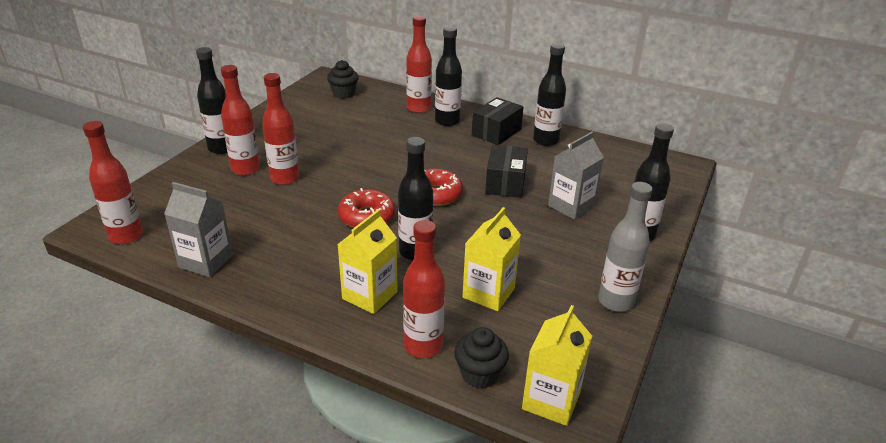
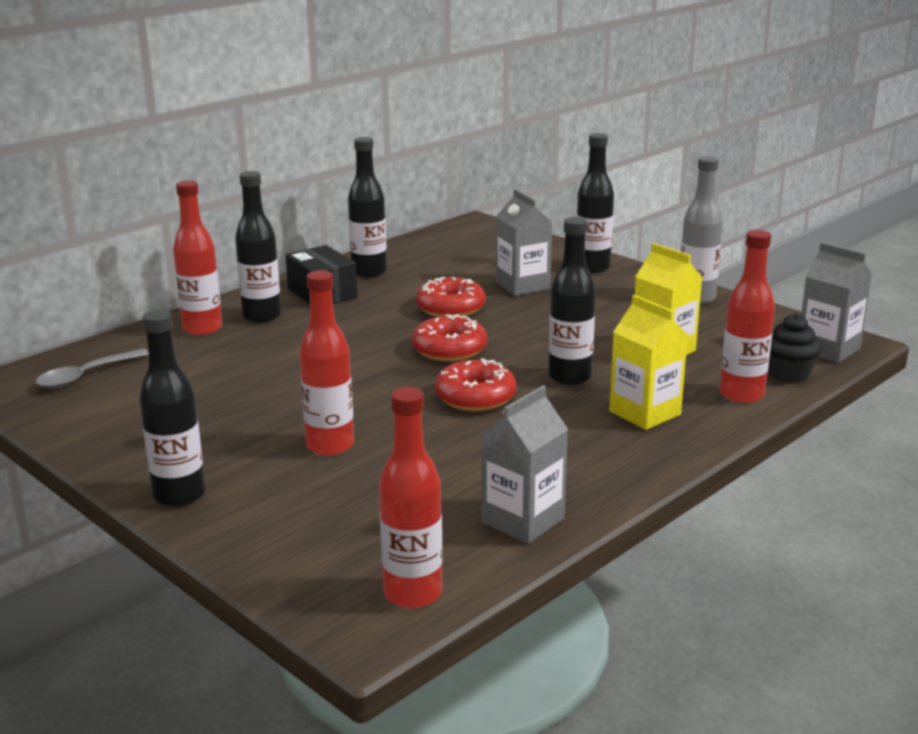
camera: 70 degrees left, 10 degrees down
(245, 169) = (273, 477): red bottle -> none
(343, 94) = (86, 376): black cupcake -> grey spoon
(505, 183) = (450, 308): black box -> red donut
(551, 401) = (828, 349): yellow carton -> grey carton

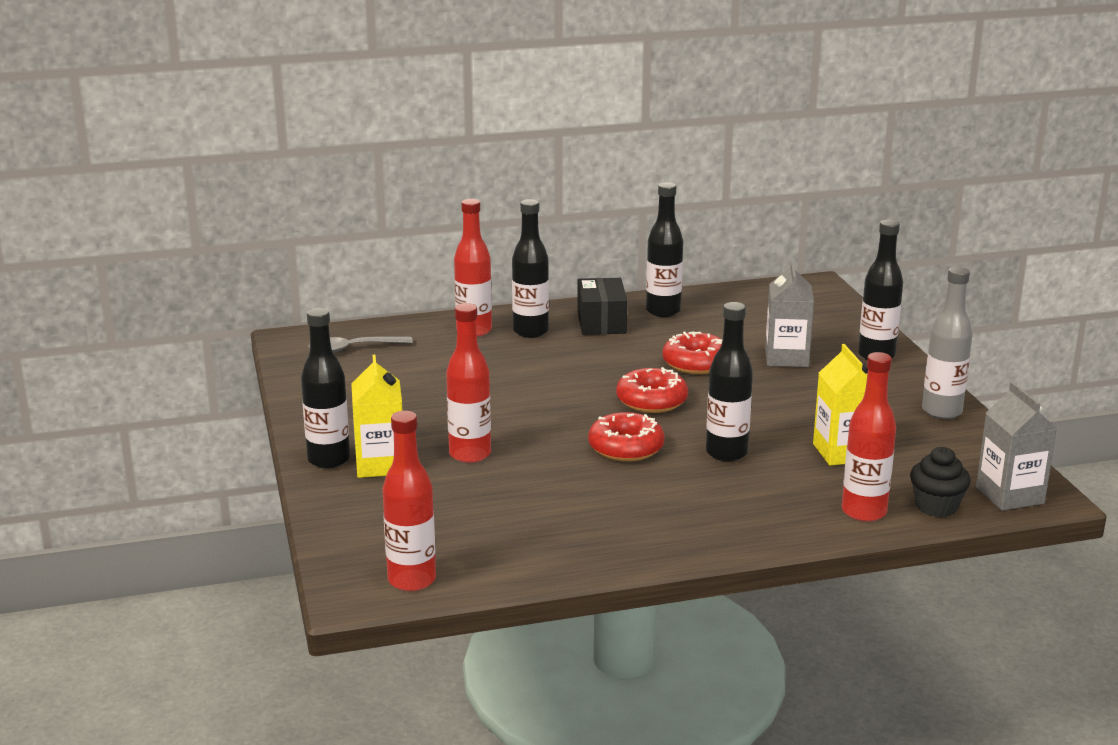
camera: 30 degrees right, 0 degrees up
(523, 521) = (549, 555): grey carton -> none
(645, 413) = (754, 502): yellow carton -> yellow carton (380, 465)

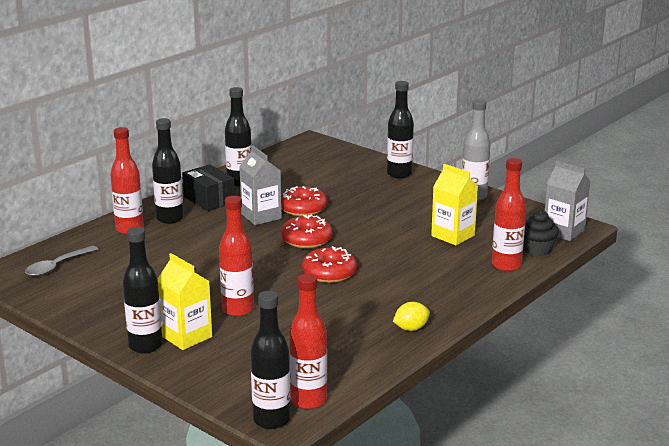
camera: 35 degrees left, 0 degrees up
(634, 545) = (411, 328): none -> yellow lemon
(726, 453) = (391, 257): black bottle -> black bottle (271, 420)
(786, 358) = (351, 190): grey carton -> grey carton (261, 216)

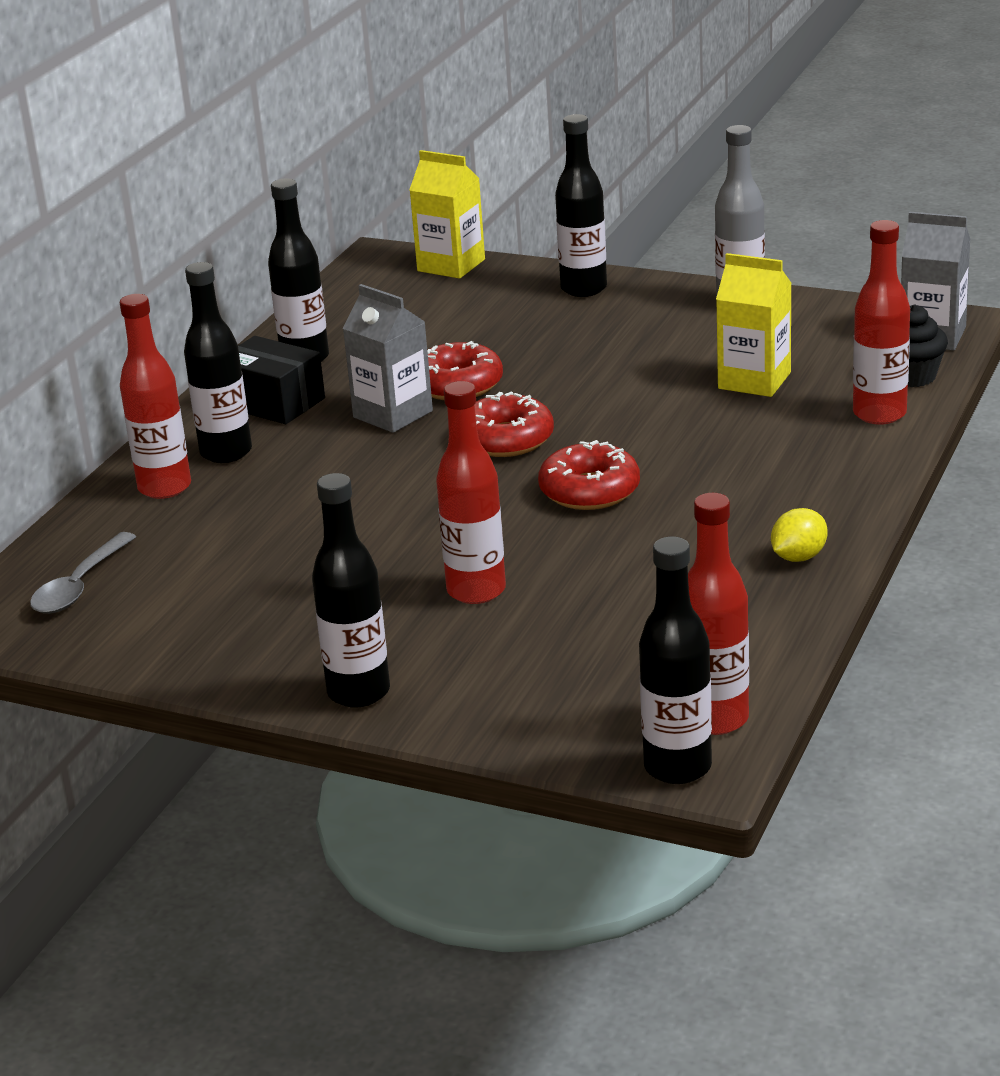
camera: 15 degrees left, 5 degrees up
(186, 336) = (420, 659): yellow carton -> yellow carton (451, 265)

